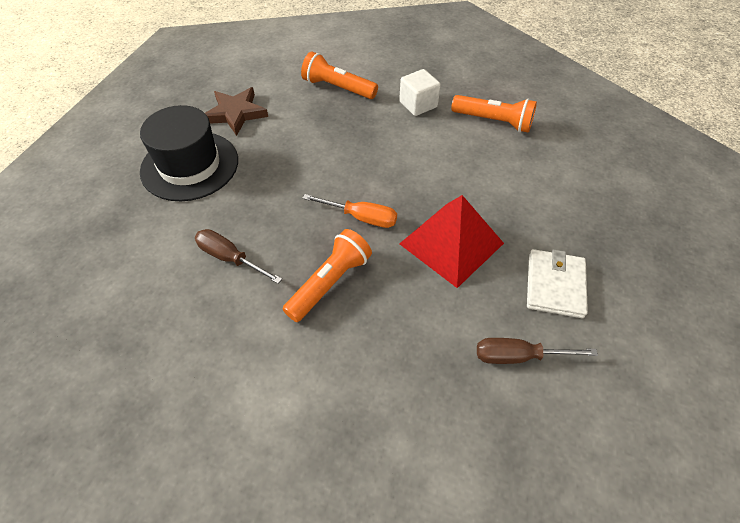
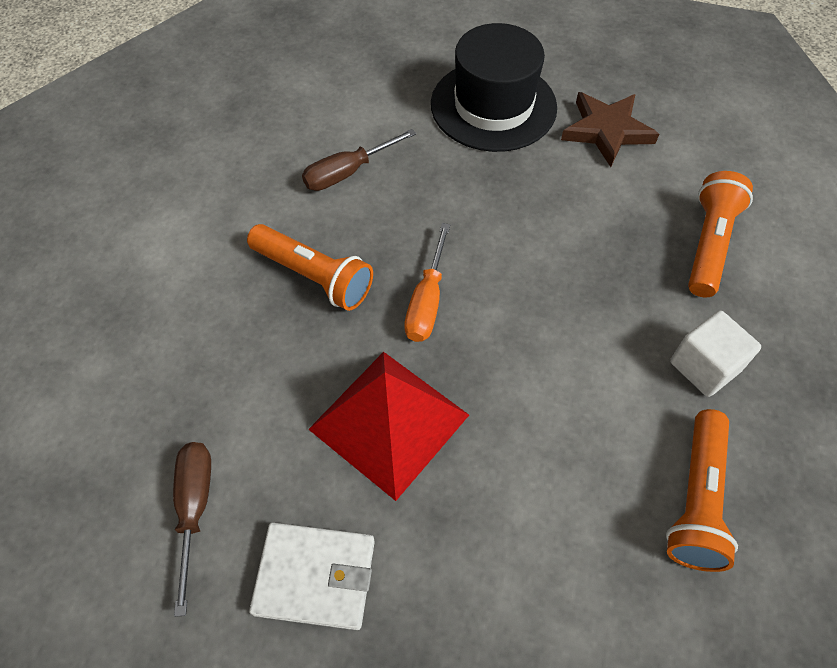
camera: 85 degrees right, 5 degrees up
(230, 258) = (347, 172): brown screwdriver -> brown screwdriver turned 150 degrees counterclockwise

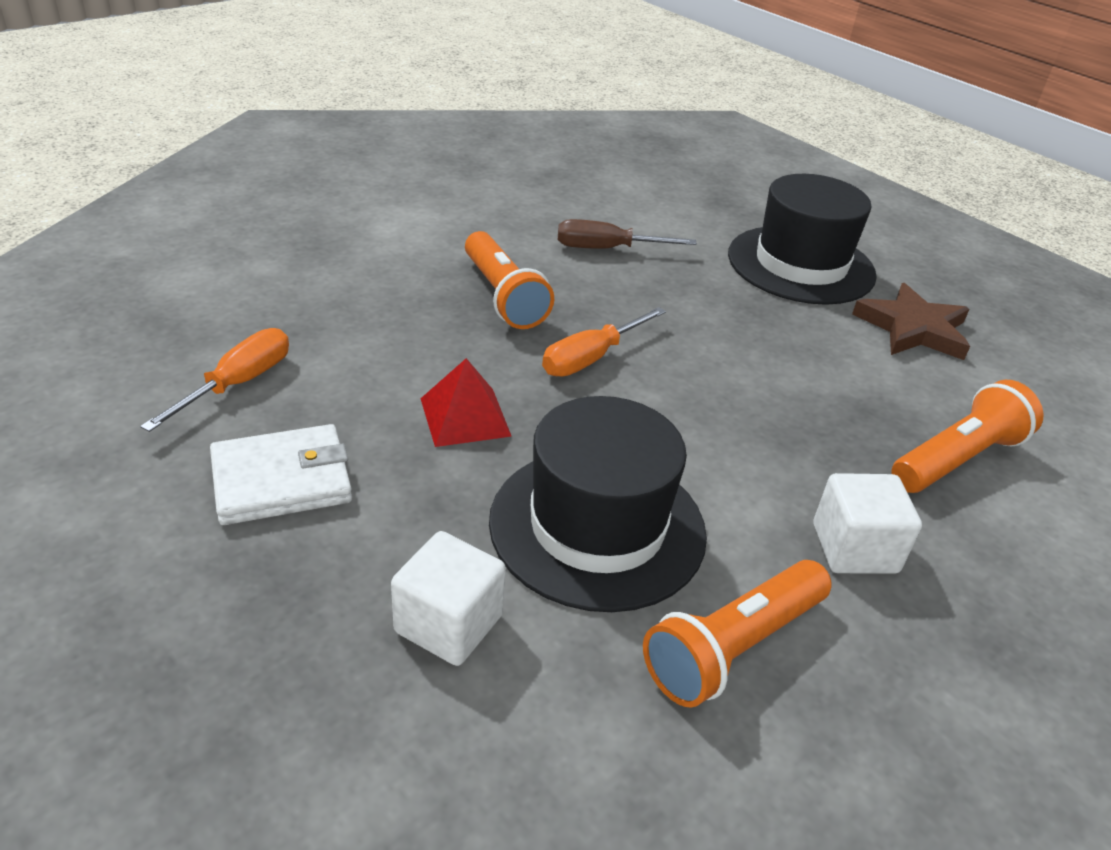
camera: 30 degrees right, 20 degrees down
(195, 508) = (238, 383): brown screwdriver -> orange screwdriver
(315, 576) = (281, 480): white wallet -> white wallet turned 60 degrees counterclockwise
(389, 421) = (465, 417): red pyramid -> red pyramid, size x0.57
(529, 612) = (448, 623): none -> white cube
(551, 460) = (597, 526): none -> black hat

